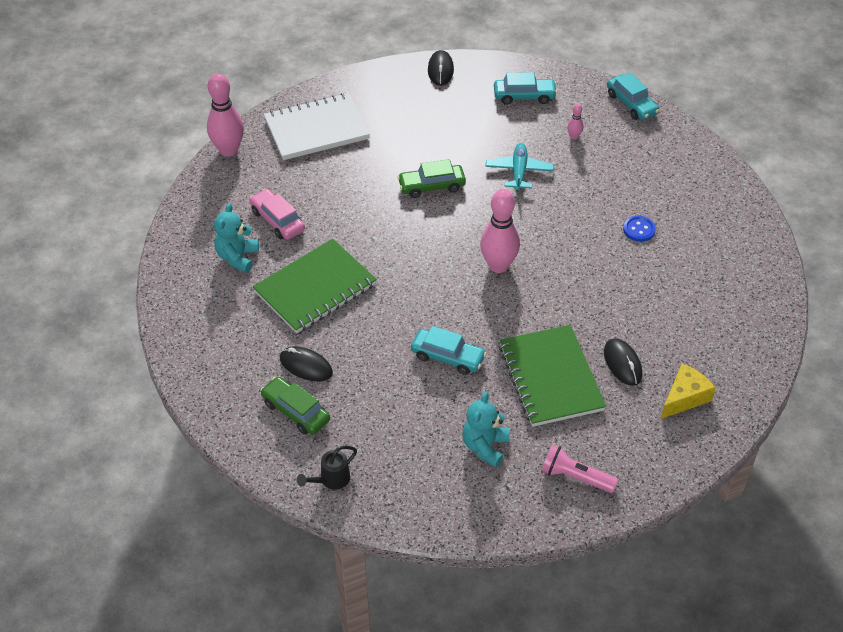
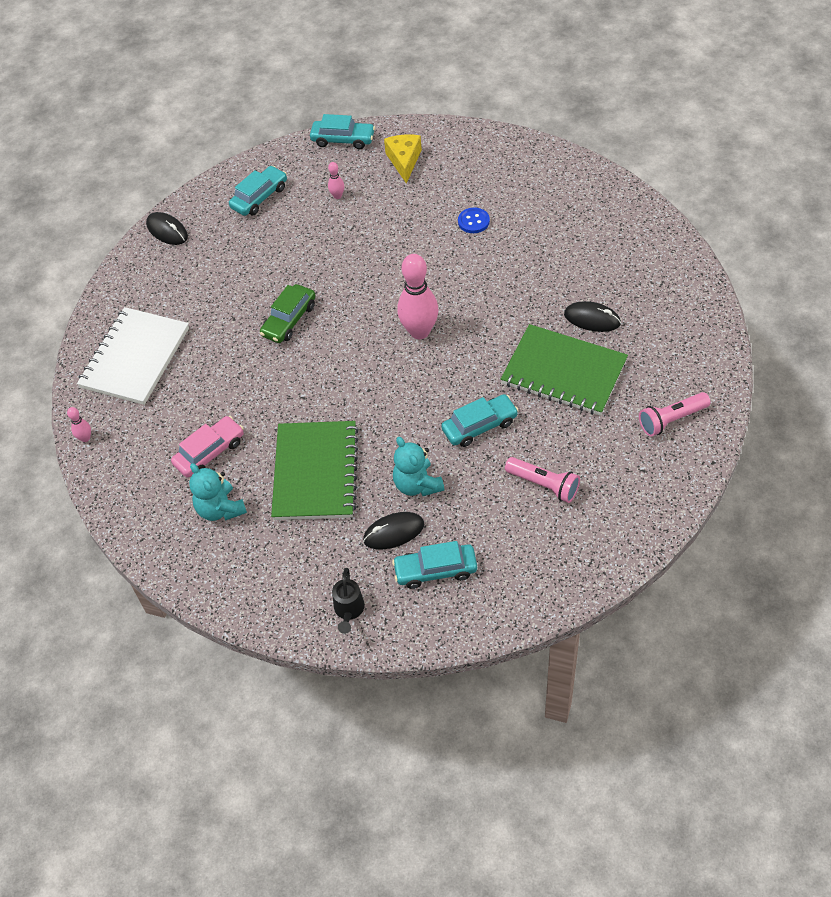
camera: 45 degrees left, 5 degrees up
(228, 150) = (85, 438): pink bowling pin -> pink bowling pin, size x0.45
(277, 220) = (210, 452): pink car -> pink car turned 135 degrees clockwise
(296, 411) = (435, 570): green car -> turquoise car
(331, 480) = (530, 589): black watering can -> black watering can (349, 610)
(432, 430) = (544, 485): none -> pink flashlight
(485, 446) = (591, 459): turquoise teddy bear -> turquoise teddy bear (417, 484)
(519, 171) = (336, 254): turquoise plane -> none
(684, 397) = (657, 304): yellow cheese -> yellow cheese (404, 161)

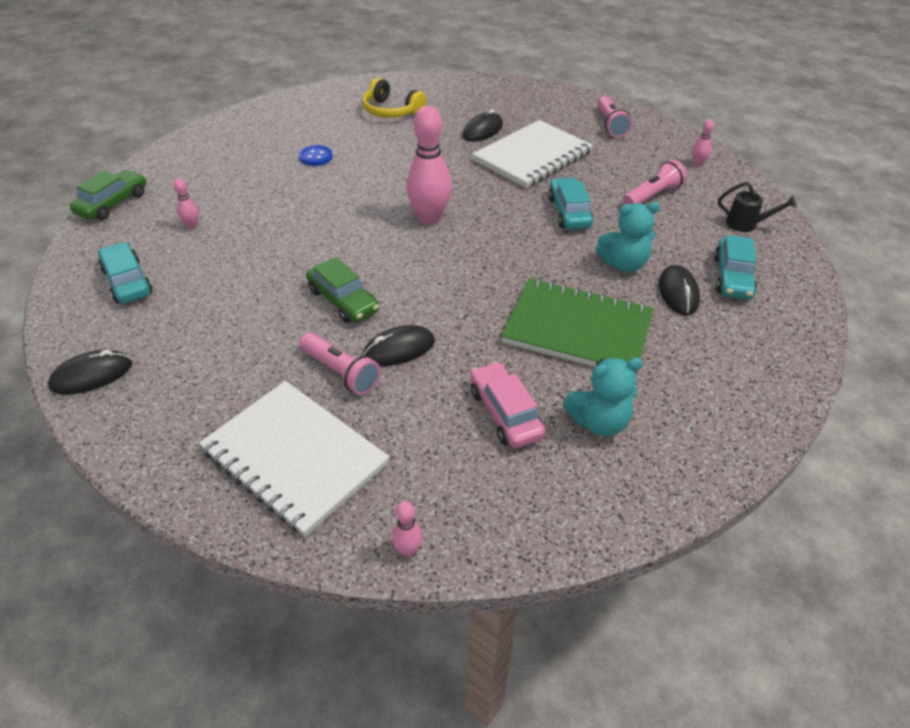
camera: 75 degrees left, 10 degrees down
(215, 349) = (340, 372): none -> pink flashlight
(250, 372) = (399, 349): none -> black mouse
(343, 140) = (113, 203): turquoise car -> green car
(349, 610) = (771, 346): black watering can -> black watering can (746, 224)
(404, 161) = (192, 174): yellow cheese -> none
(564, 372) = (532, 157): green notebook -> white notebook
(587, 238) = (391, 111): none -> yellow headphones
(631, 513) = (697, 164): none -> pink bowling pin

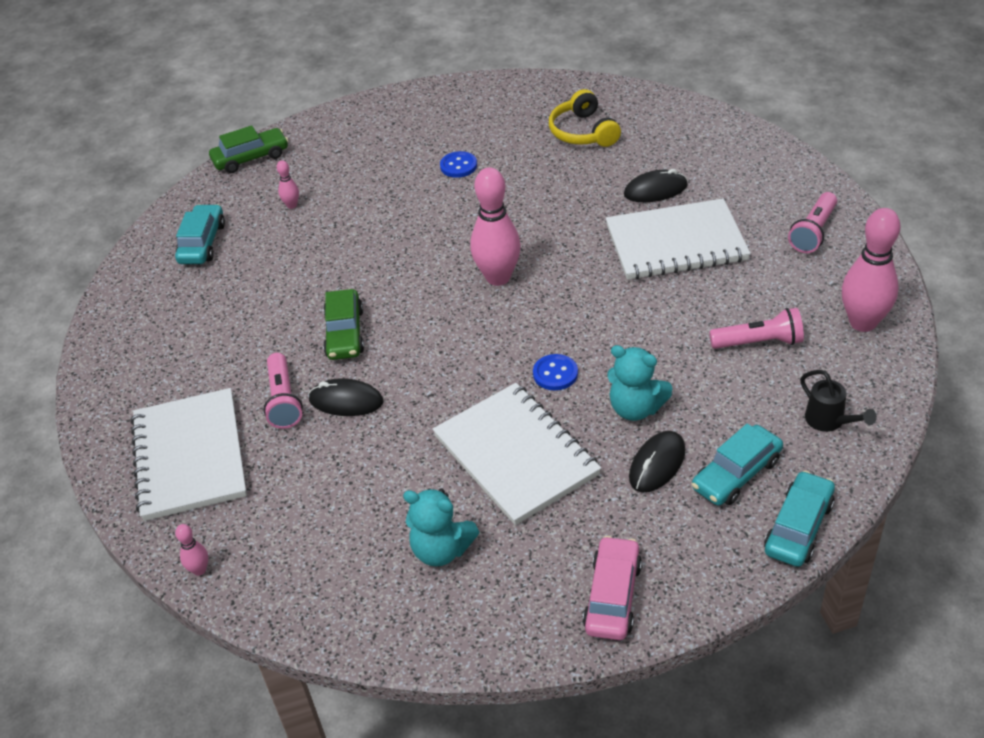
camera: 40 degrees right, 0 degrees up
(92, 375) = (116, 319): black mouse -> none
(505, 413) = (373, 501): pink car -> pink car (613, 596)
(543, 264) = (555, 374): none -> blue button
(569, 212) = (644, 326): turquoise car -> turquoise car (798, 527)
(577, 329) = (516, 455): green notebook -> white notebook
(697, 164) = (863, 322): pink bowling pin -> pink bowling pin, size x2.25

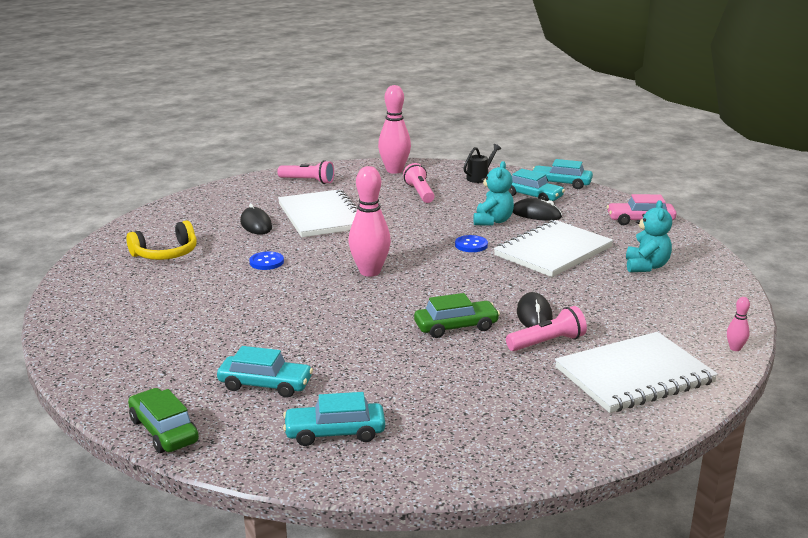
camera: 105 degrees left, 20 degrees down
(292, 205) = (265, 385): pink bowling pin -> turquoise car
(458, 166) = (207, 302): blue button -> blue button (266, 262)

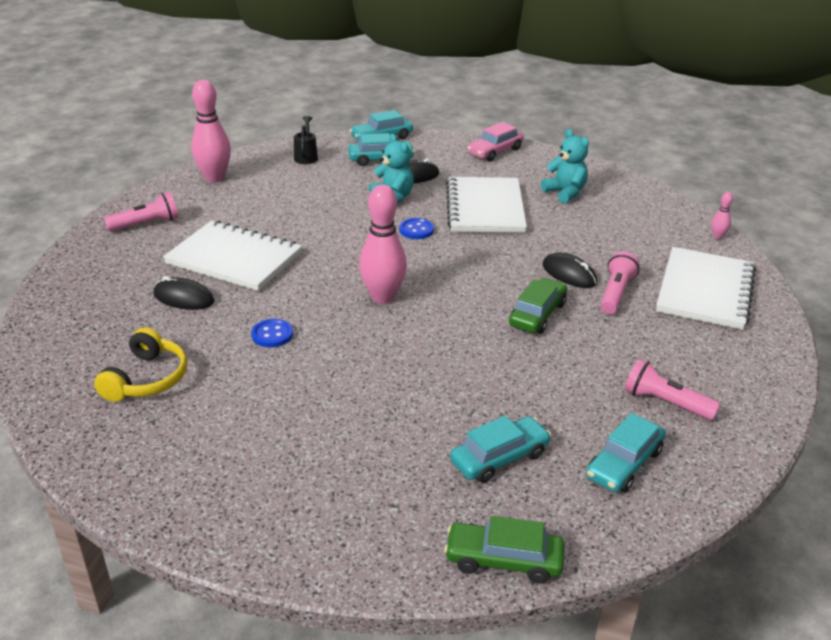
camera: 45 degrees left, 10 degrees up
(420, 193) = (281, 194): pink flashlight -> pink flashlight (665, 402)

